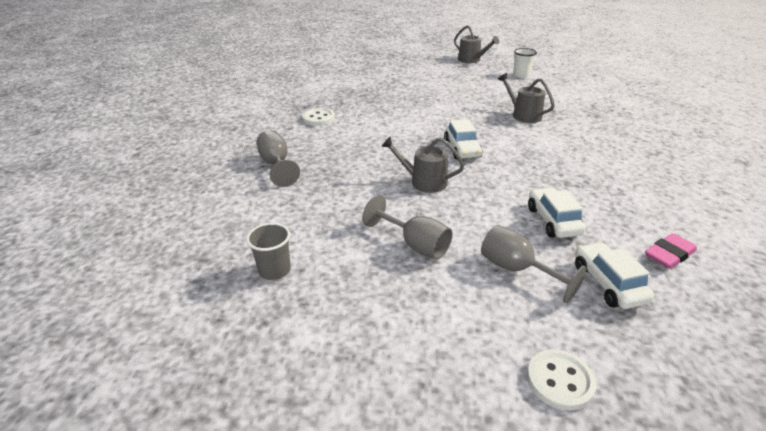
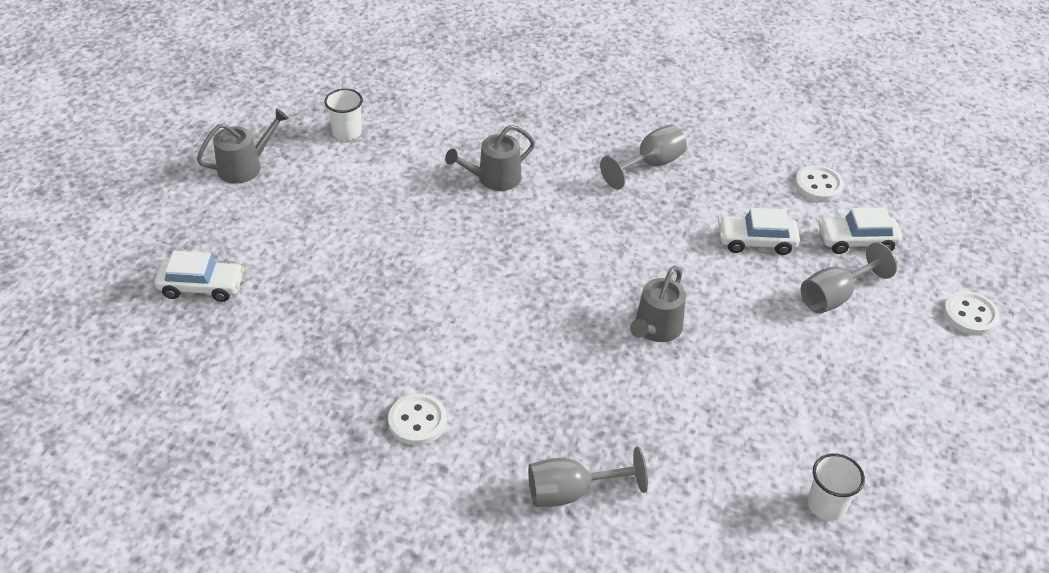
camera: 80 degrees left, 10 degrees up
(274, 270) = (826, 505): grey cup -> white cup
(415, 244) = (788, 366): grey goblet -> grey goblet (650, 165)
(462, 149) = (578, 270): white car -> white car (202, 287)
(669, 255) = (818, 185): pink eraser -> white button

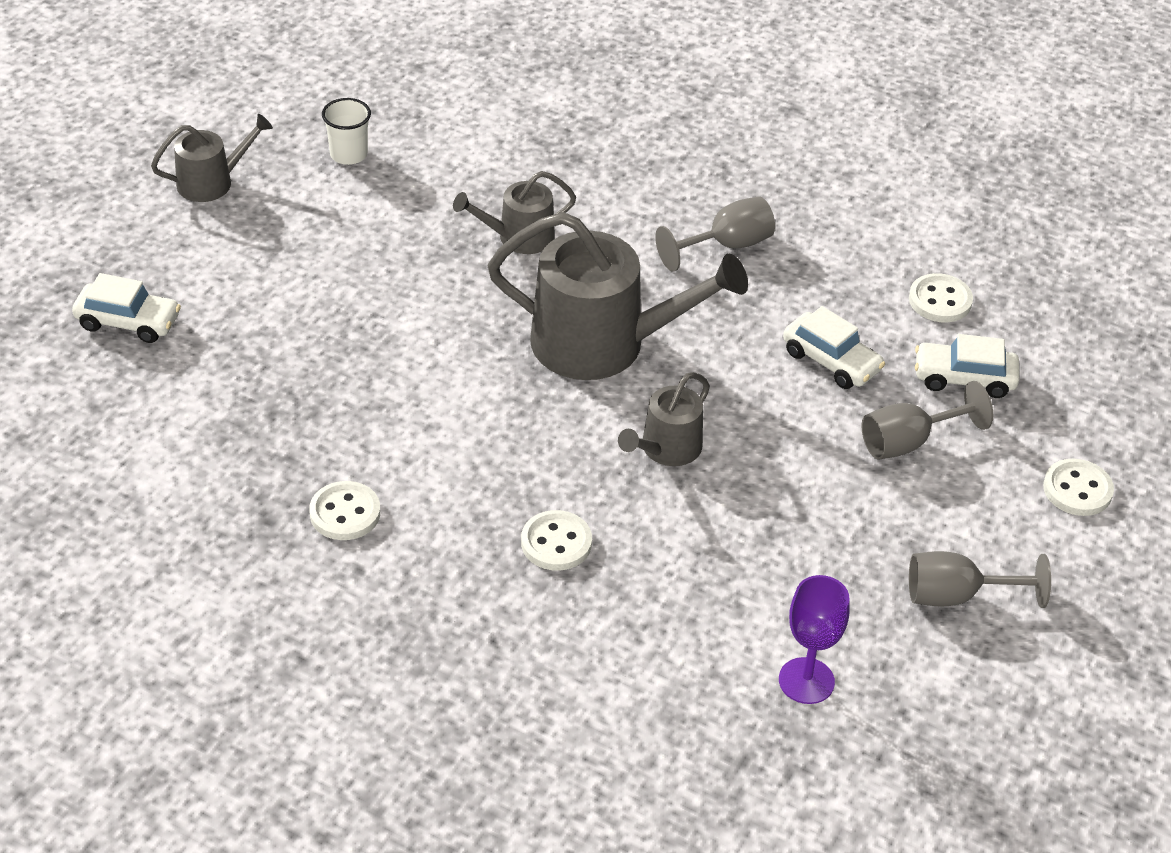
camera: 10 degrees right, 0 degrees up
(571, 492) = (504, 619): grey goblet -> grey goblet (957, 596)
(581, 252) = (601, 343): none -> grey watering can
(594, 419) = (556, 543): none -> white button
(756, 242) = (831, 361): white car -> white car turned 150 degrees counterclockwise
(826, 505) = (806, 681): white cup -> purple goblet

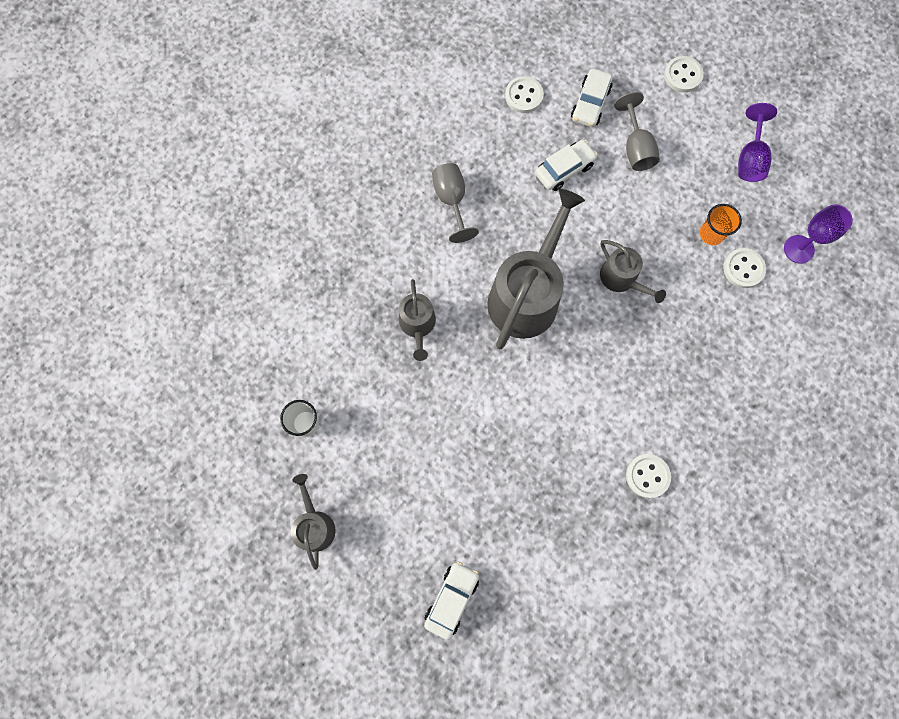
camera: 75 degrees left, 30 degrees up
(556, 543) = (686, 357): white button -> white button (743, 269)
(789, 555) = (711, 234): none -> orange cup
(957, 596) = (750, 158): grey goblet -> purple goblet

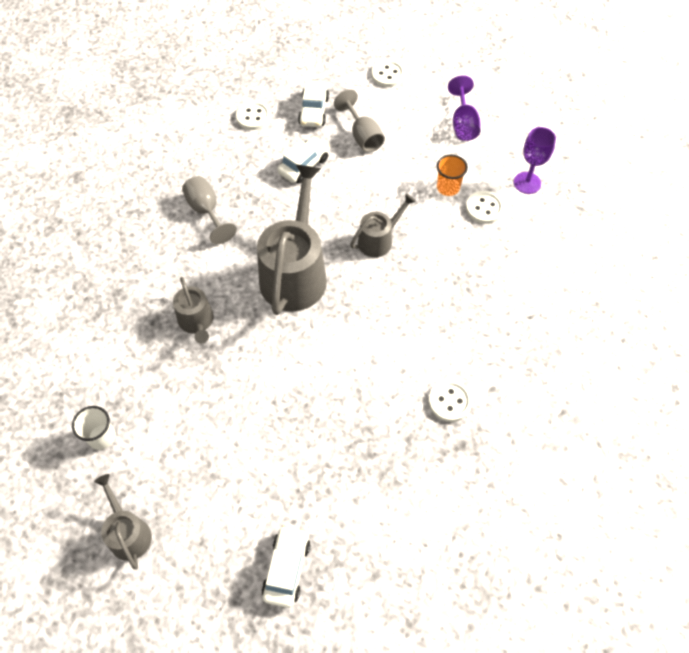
camera: 15 degrees left, 15 degrees down
(621, 278) = (378, 240): grey watering can -> grey watering can turned 75 degrees counterclockwise

